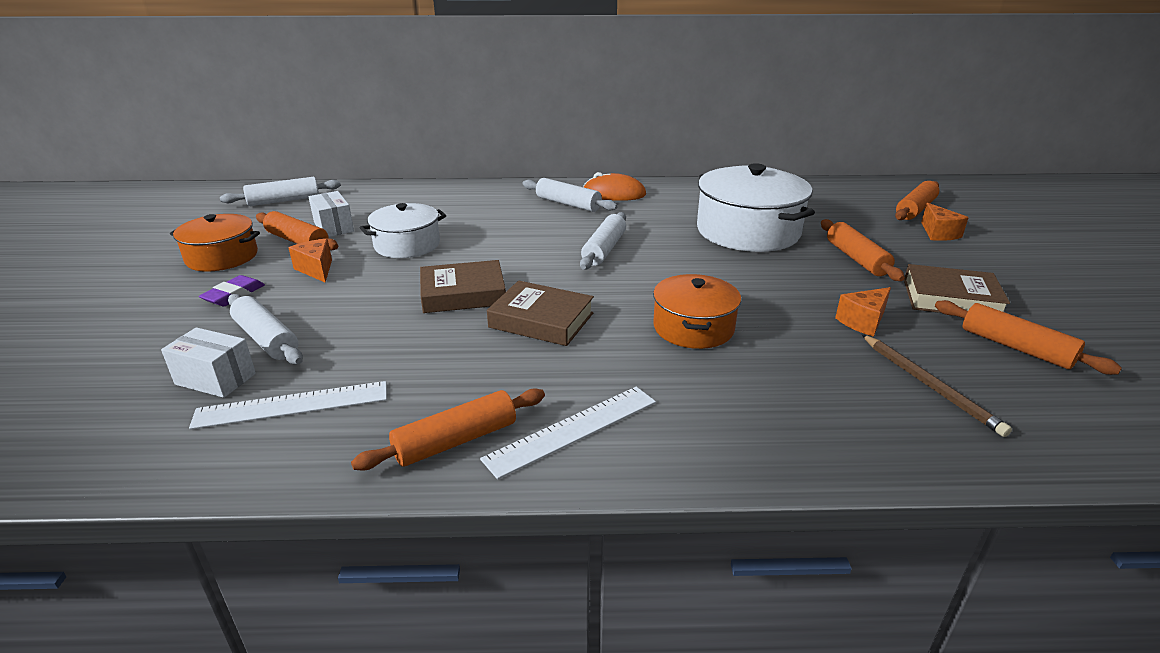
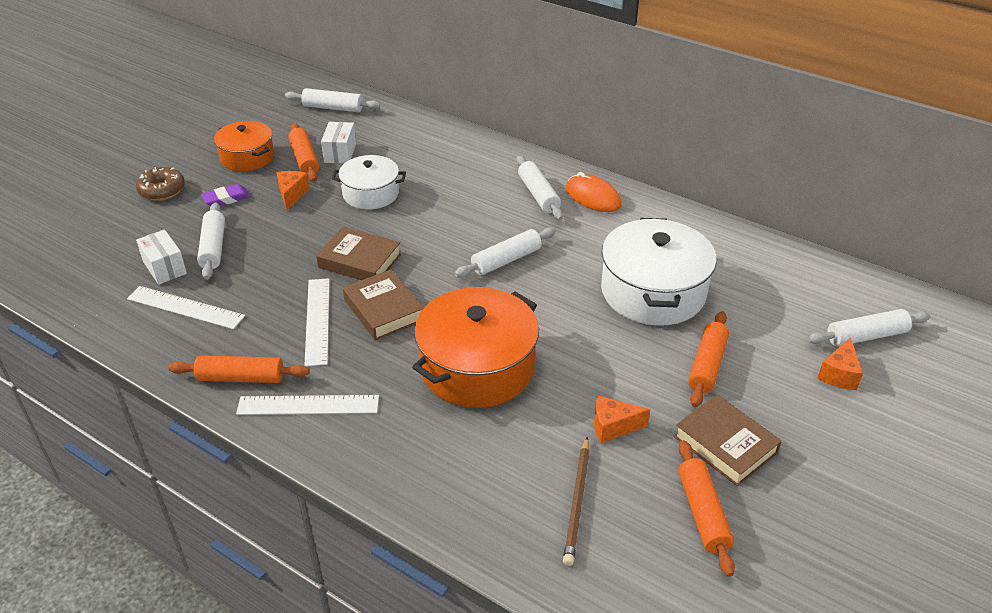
camera: 35 degrees right, 10 degrees up
(129, 313) = (162, 190): none -> brown donut
(481, 354) = (317, 320): none -> white ruler
(693, 327) = (477, 367): orange pot -> orange pot, size x1.64
(915, 209) = (866, 336): orange rolling pin -> white rolling pin

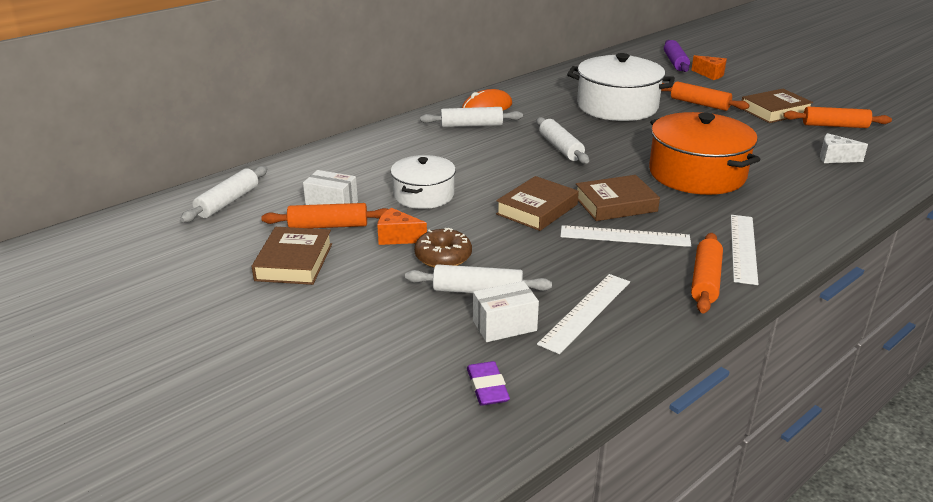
camera: 75 degrees left, 10 degrees down
(162, 190) = (327, 327): brown donut -> brown donut (443, 257)
(226, 199) = (379, 279): purple eraser -> purple eraser (487, 387)
(247, 157) = (294, 262): orange pot -> brown book
(577, 502) = (835, 158): brown pencil -> white cheese
(613, 427) = (761, 138): orange cheese -> none
(866, 336) = (675, 62): white rolling pin -> purple rolling pin

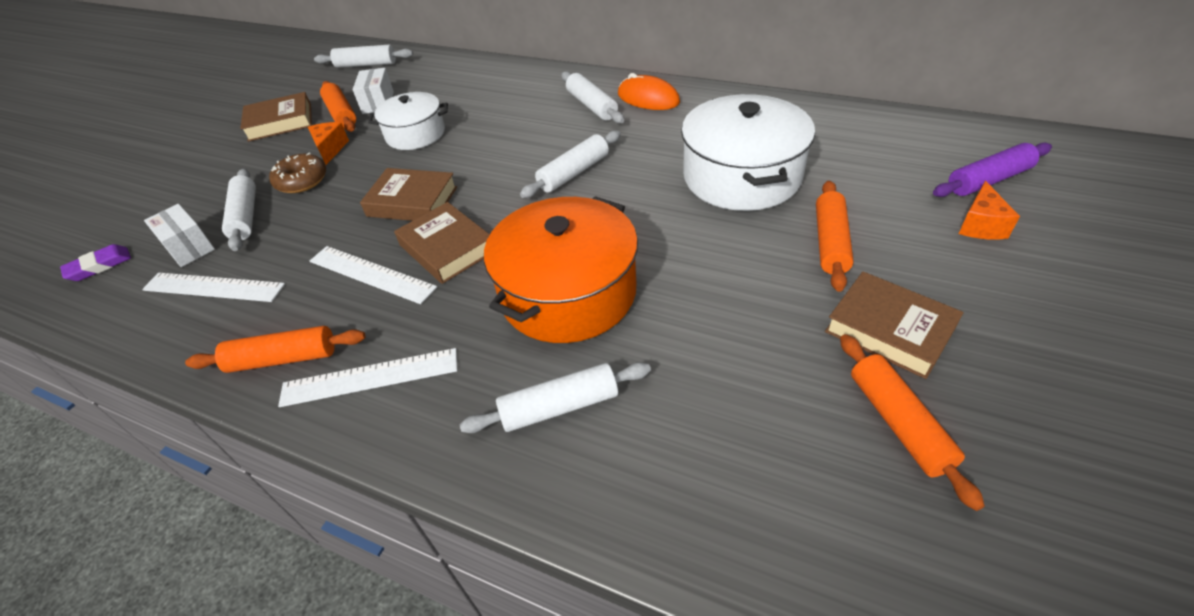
camera: 70 degrees right, 15 degrees up
(625, 236) = (371, 274): white ruler -> white ruler turned 45 degrees counterclockwise
(795, 193) = (559, 407): none -> white rolling pin
(835, 158) = (736, 440): white cheese -> none

